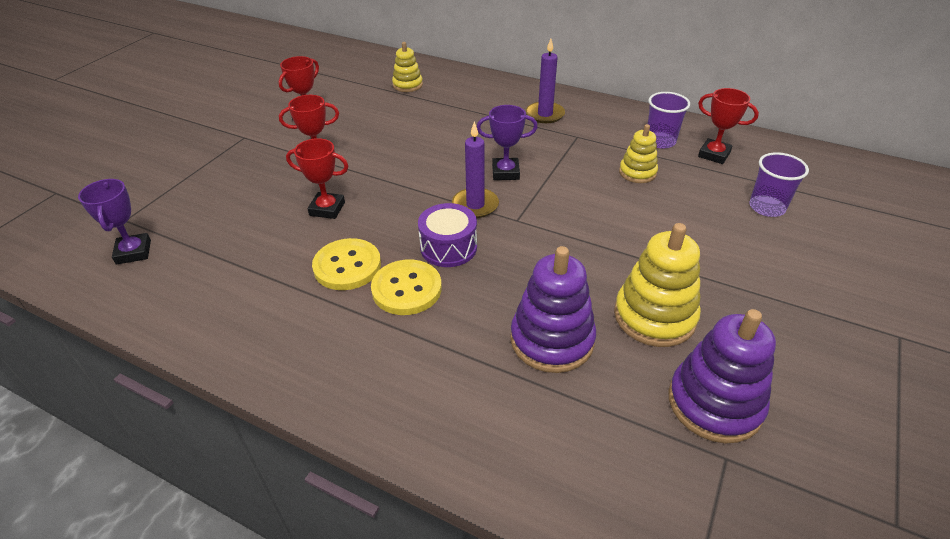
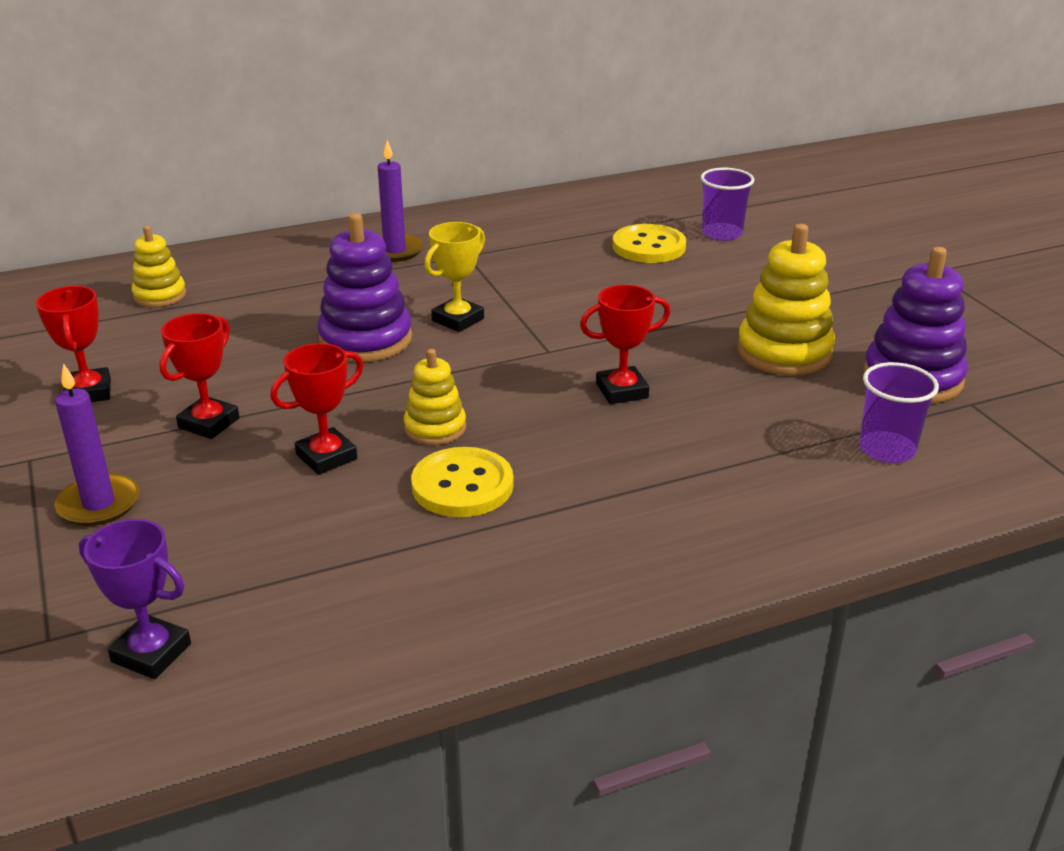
camera: 50 degrees left, 10 degrees down
(406, 289) = (560, 463): yellow button -> yellow button (649, 247)
(448, 247) = (530, 409): purple drum -> none
(475, 205) = (484, 362): purple candle -> purple candle (99, 504)
(505, 172) = (458, 319): purple trophy -> yellow trophy
(552, 340) = (748, 415): purple stacking toy -> purple stacking toy (366, 340)
(637, 172) = (579, 258): yellow stacking toy -> yellow stacking toy (435, 428)
(660, 141) = (551, 223): purple cup -> purple cup (887, 449)
(714, 154) = (614, 213): red trophy -> red trophy (622, 391)

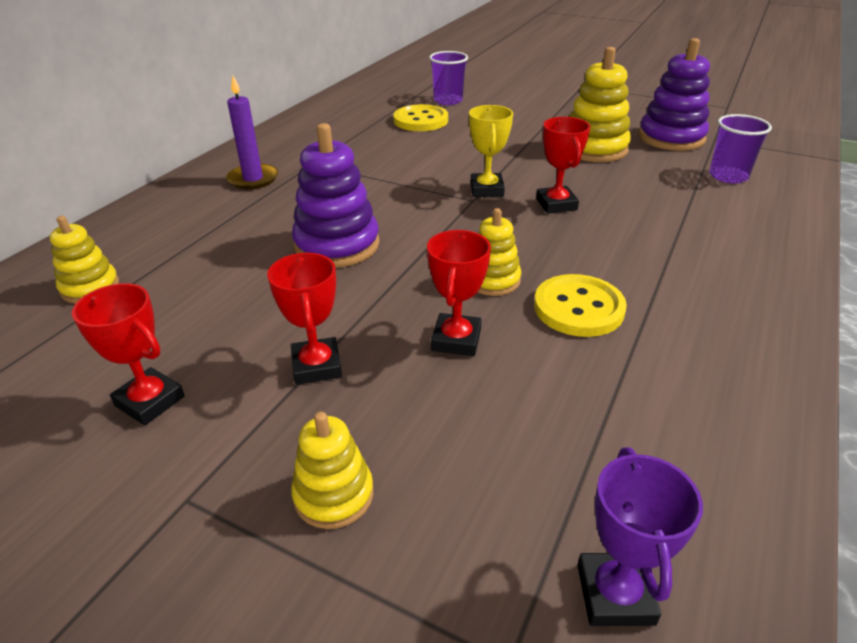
camera: 40 degrees left, 5 degrees up
(99, 504) = (333, 495): purple candle -> yellow stacking toy
(151, 653) = (615, 594): purple trophy -> purple trophy turned 75 degrees counterclockwise
(458, 319) = (379, 205): yellow trophy -> yellow trophy (486, 189)
(622, 391) = (556, 204): red trophy -> red trophy turned 45 degrees counterclockwise

